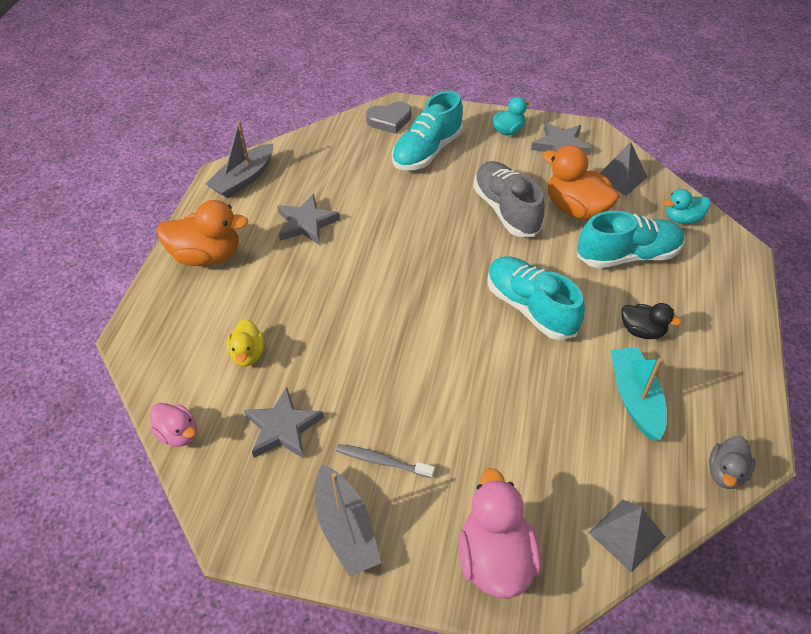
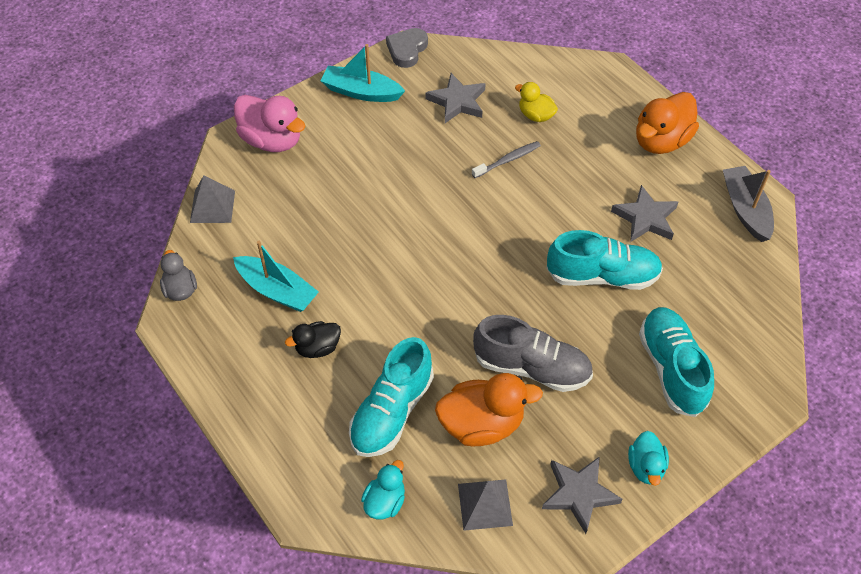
camera: 130 degrees right, 5 degrees up
(178, 434) = (503, 56): pink duck -> none
(346, 528) = (361, 92): grey boat -> turquoise boat
(382, 461) = (383, 131): grey toothbrush -> grey toothbrush (507, 160)
(389, 120) = (751, 373): grey heart -> grey heart (407, 50)
(530, 308) = (412, 295): turquoise shoe -> turquoise shoe (602, 276)

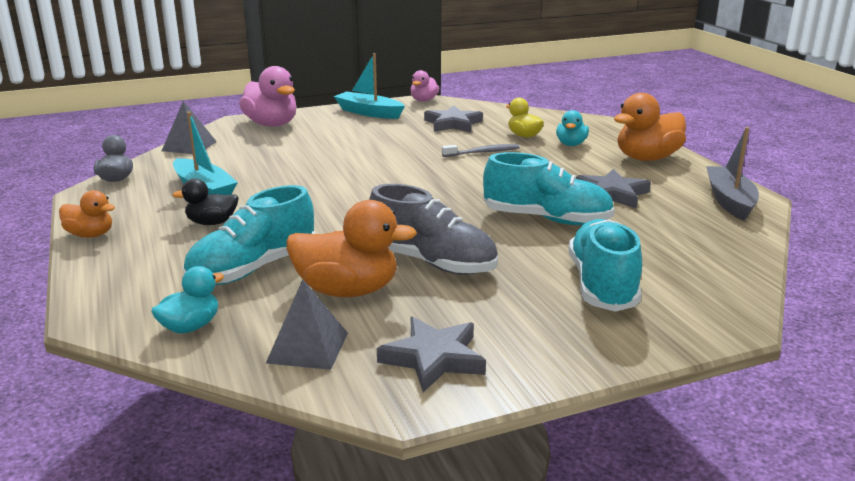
camera: 15 degrees right, 30 degrees down
(221, 393) = (90, 235): none -> orange duck
(407, 50) = (424, 100): grey heart -> pink duck
(646, 467) = (535, 350): turquoise duck -> turquoise duck (571, 144)

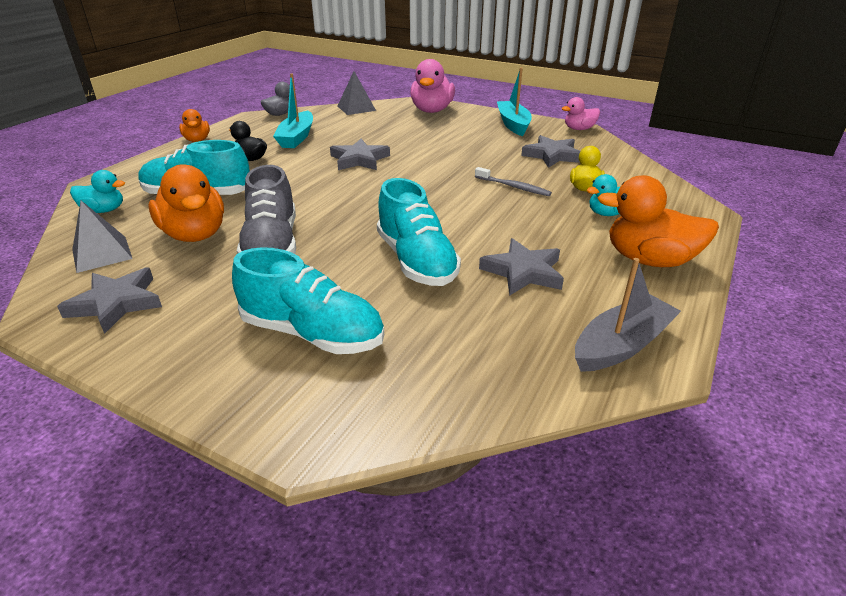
camera: 50 degrees right, 10 degrees up
(320, 181) = (359, 159): none -> grey star
(602, 285) = (312, 333): turquoise shoe -> turquoise shoe turned 60 degrees clockwise

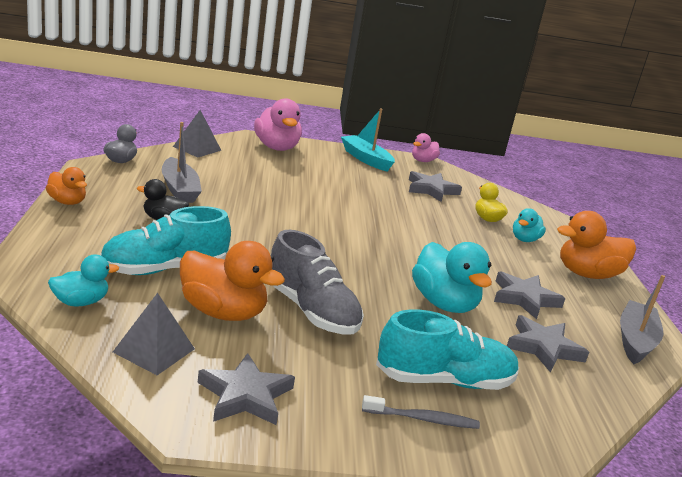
camera: 35 degrees left, 10 degrees down
(296, 137) = (179, 189): turquoise boat -> grey boat
(359, 159) = (276, 209): grey star -> grey star (543, 347)
(416, 261) = (444, 303): turquoise shoe -> turquoise duck
(513, 187) = (436, 224): grey toothbrush -> grey toothbrush (422, 419)

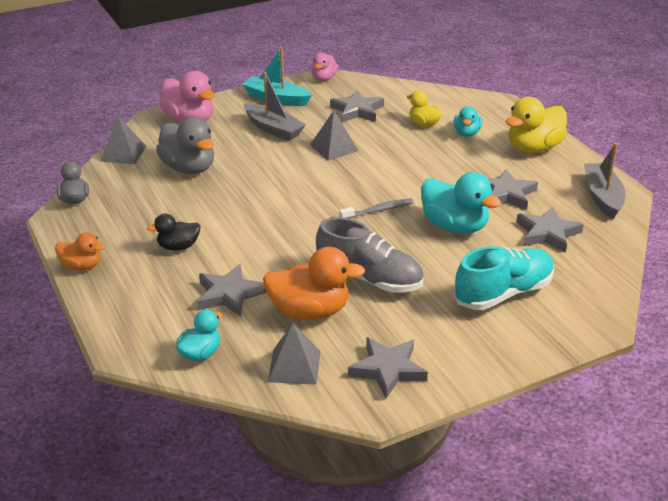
camera: 20 degrees left, 10 degrees up
(164, 269) = (229, 294): turquoise shoe -> grey star
(179, 189) = (157, 208): grey boat -> grey boat (273, 129)
(238, 175) = (189, 168): none -> grey duck
(382, 206) = (334, 148): none -> grey pyramid
(422, 419) = (512, 330): grey toothbrush -> grey toothbrush (378, 210)
(587, 274) = (534, 148): orange duck -> yellow duck

